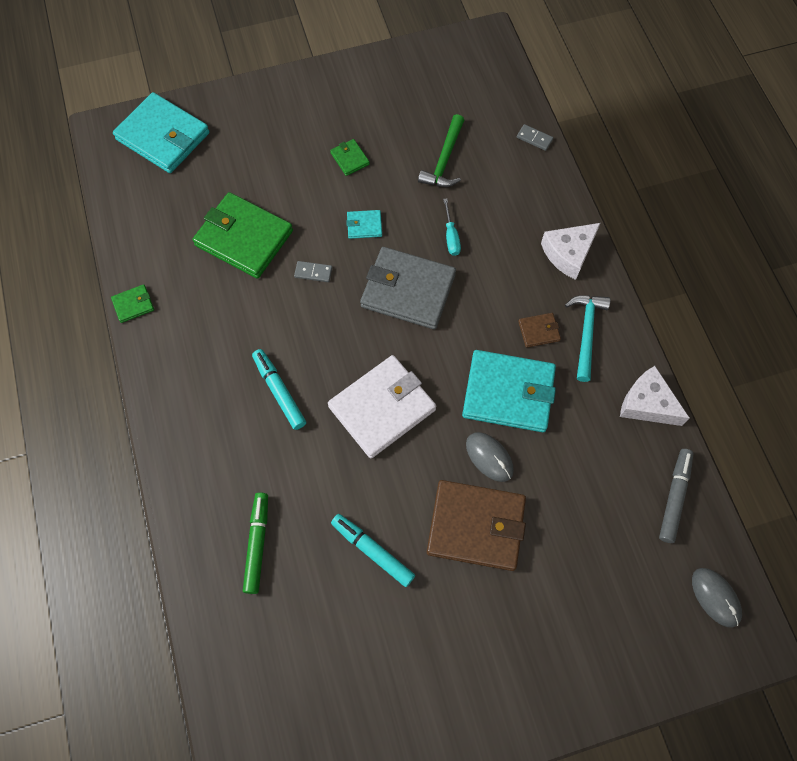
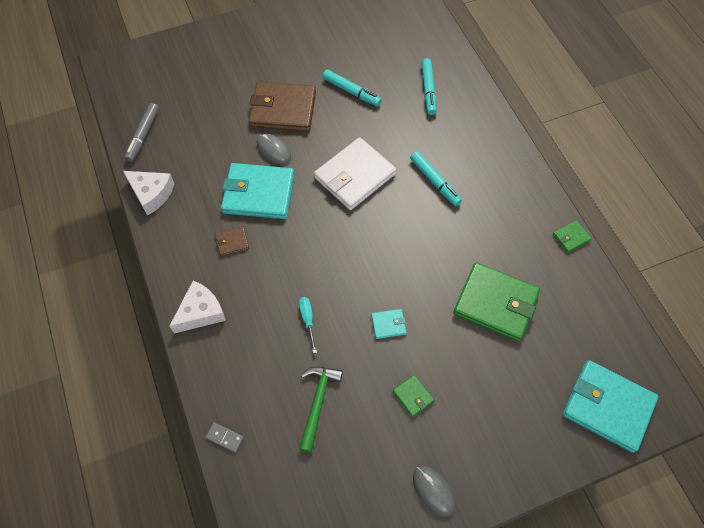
camera: 175 degrees right, 5 degrees down
(257, 544) = (428, 90): green marker -> turquoise marker
(313, 272) = (427, 276): grey domino -> none
(408, 290) = (343, 267): grey wallet -> none
(586, 332) = (192, 244): turquoise hammer -> none
(715, 597) = (127, 83): grey mouse -> grey mouse (433, 491)

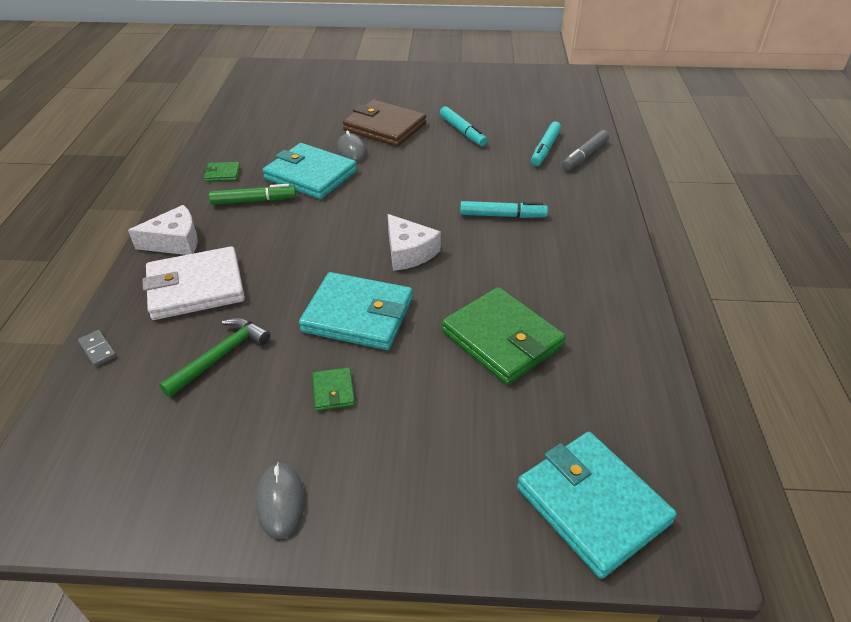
camera: 25 degrees right, 20 degrees down
(143, 135) = (243, 113): grey marker -> grey marker (584, 156)
(151, 194) = (213, 149): white cheese -> white cheese (409, 252)
(232, 242) = (254, 201): brown wallet -> green marker
(308, 320) = (273, 282): turquoise screwdriver -> none
(355, 176) = (418, 189): white wallet -> white wallet (196, 287)
(388, 324) = (358, 315): turquoise wallet -> turquoise wallet, size x2.27
(435, 181) = (502, 215): turquoise marker -> turquoise marker turned 75 degrees counterclockwise
(571, 237) = (642, 309): green wallet -> green wallet (222, 173)

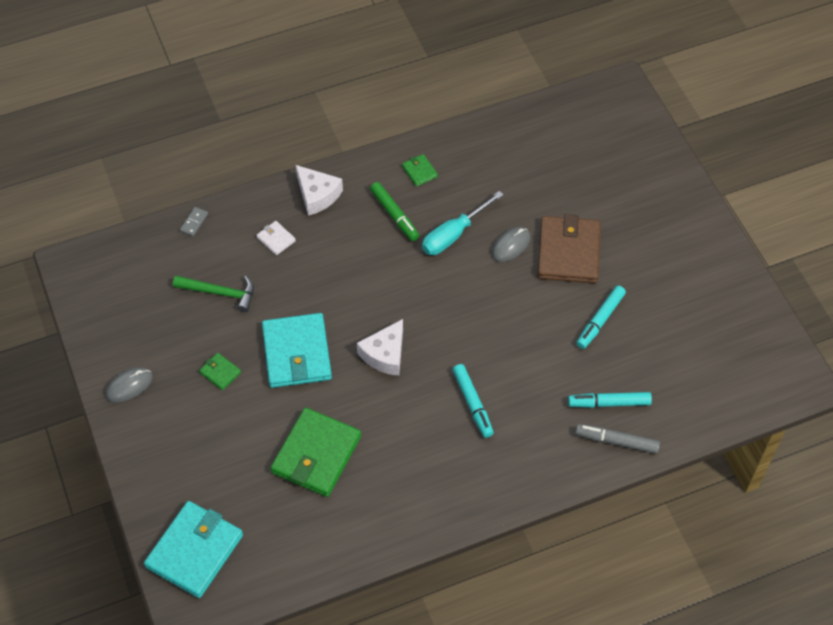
camera: 65 degrees right, 15 degrees up
(196, 287) = (276, 239): white wallet -> white wallet, size x0.44
(310, 175) = (453, 235): turquoise wallet -> turquoise screwdriver
(333, 391) = (220, 372): green wallet -> green wallet turned 75 degrees clockwise

